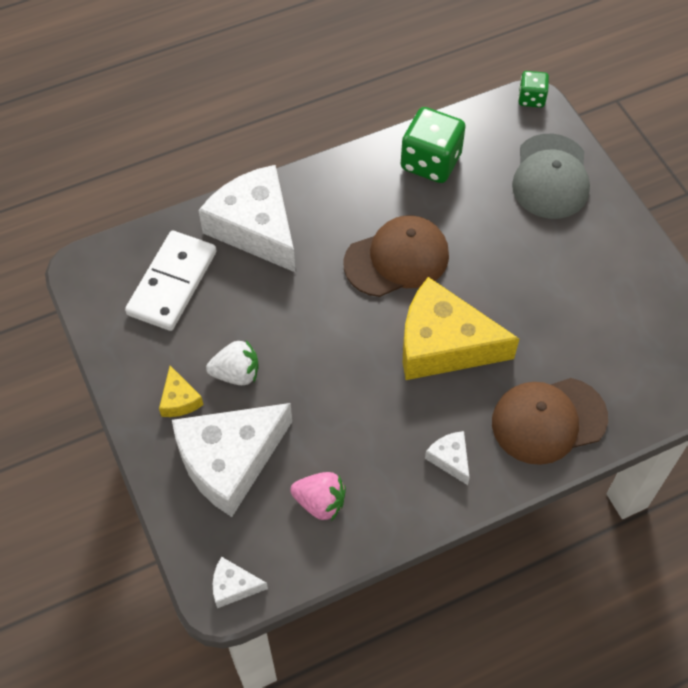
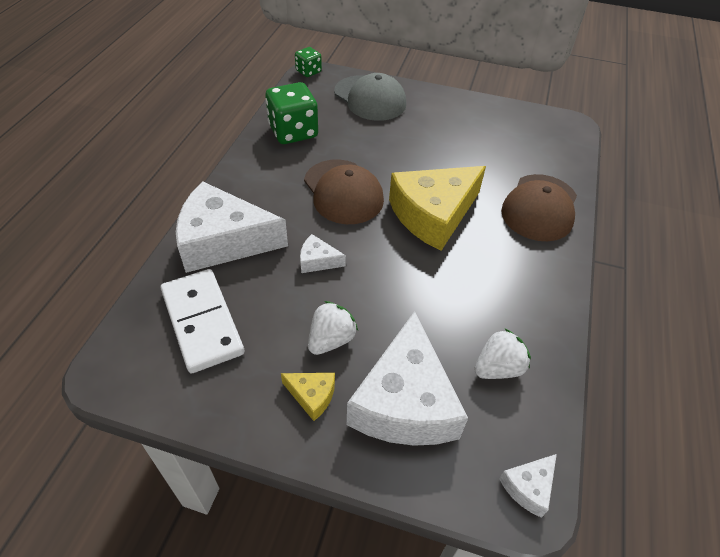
camera: 50 degrees left, 10 degrees down
(320, 502) = (498, 368): pink strawberry -> white strawberry
(397, 259) = (343, 192): brown cap -> brown cap turned 135 degrees clockwise
(450, 459) = (526, 271): white cheese -> white cheese (317, 261)

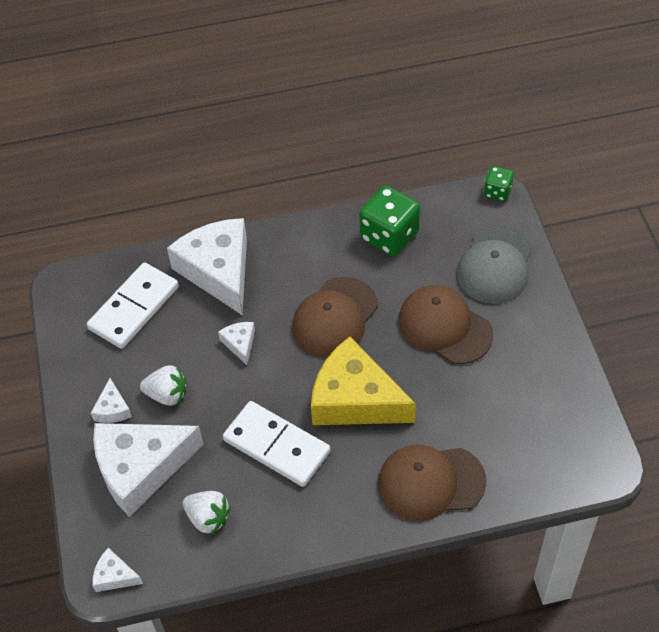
camera: 65 degrees right, 5 degrees up
(312, 396) = (112, 409): yellow cheese -> white cheese
(403, 142) = (444, 327): none -> brown cap
(447, 283) = (276, 446): none -> white domino

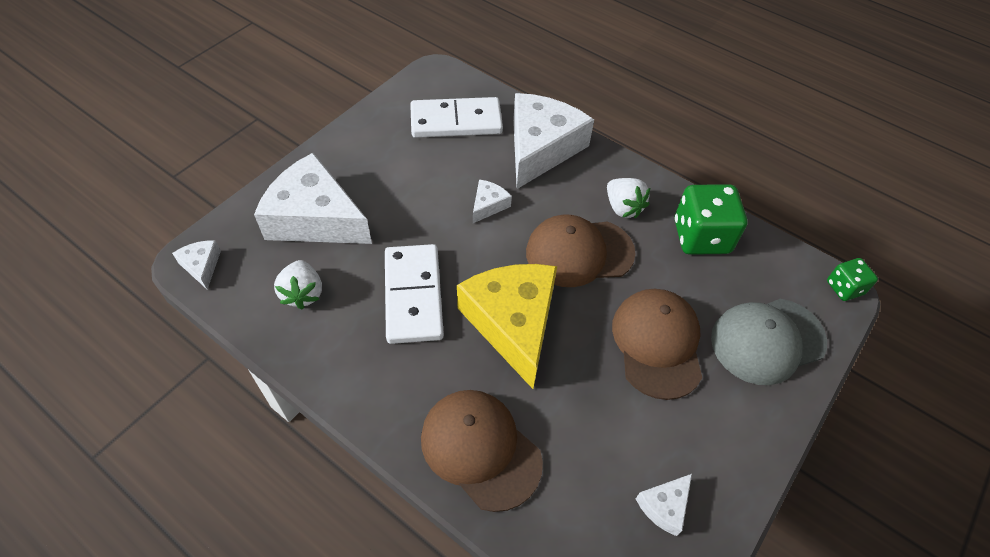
camera: 45 degrees right, 0 degrees up
(112, 409) = (355, 166): white cheese -> white cheese (664, 506)
(167, 395) = (397, 190): white strawberry -> white strawberry (623, 208)

